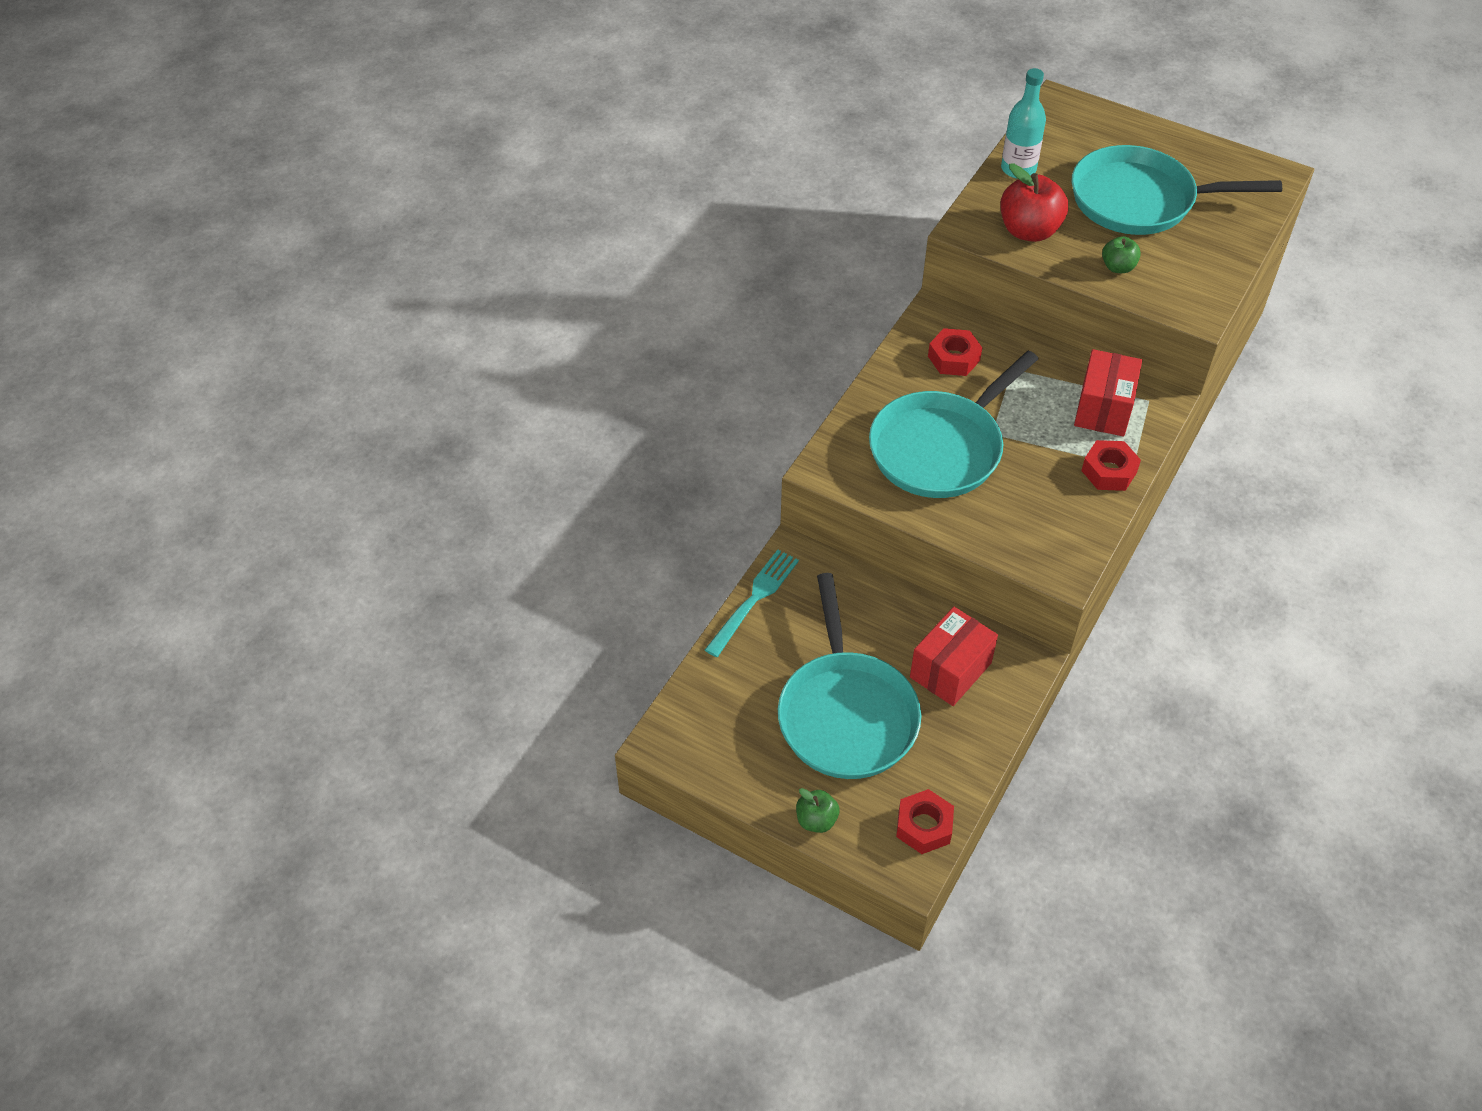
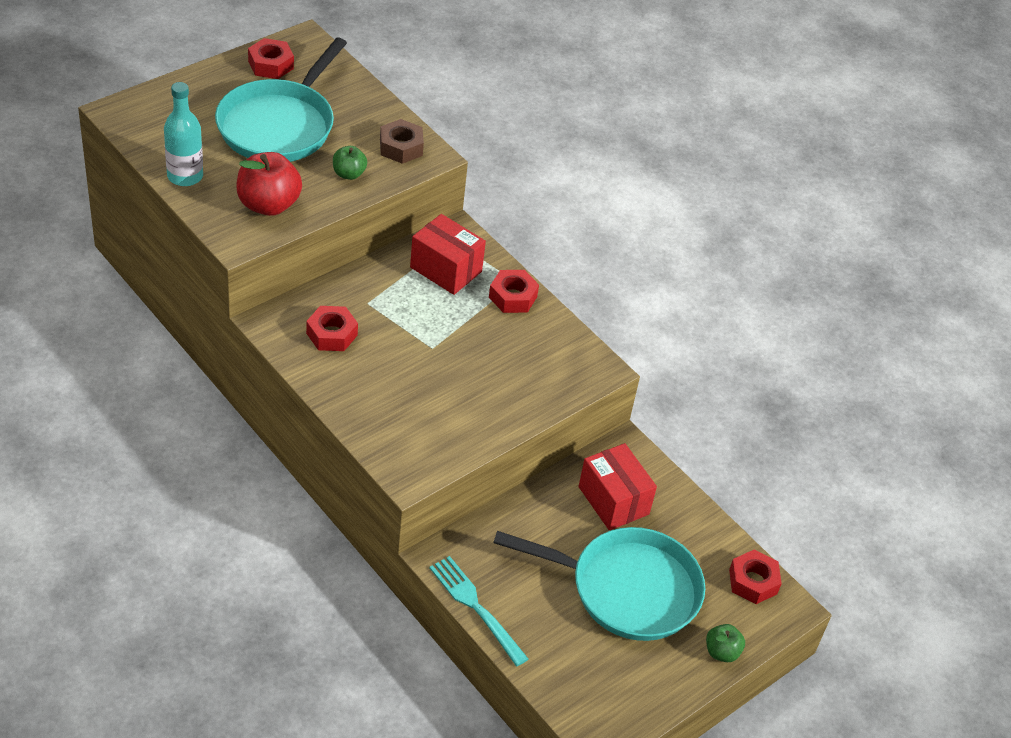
camera: 75 degrees left, 5 degrees down
(940, 448) = (430, 387): turquoise pan -> none
(1189, 289) = (401, 147): none -> brown nut
(1217, 165) = (271, 65): none -> red nut

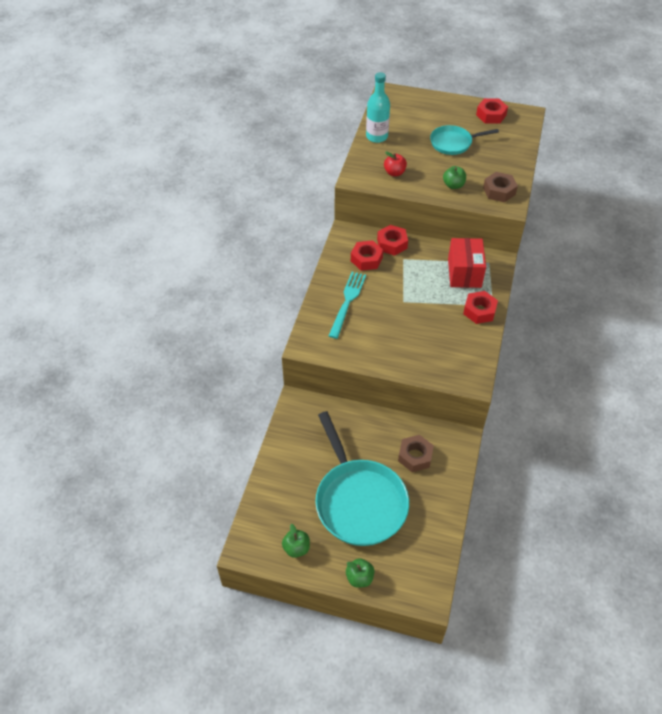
camera: 60 degrees right, 5 degrees up
(268, 204) = (394, 173): red apple -> red apple, size x0.55
(279, 125) = (453, 143): turquoise pan -> turquoise pan, size x0.55
(476, 607) = (280, 438): turquoise fork -> turquoise fork (347, 302)
(613, 500) = (415, 456): red box -> brown nut
(639, 687) = (296, 548): none -> green apple
(753, 582) = (428, 564): red nut -> red nut (392, 244)

